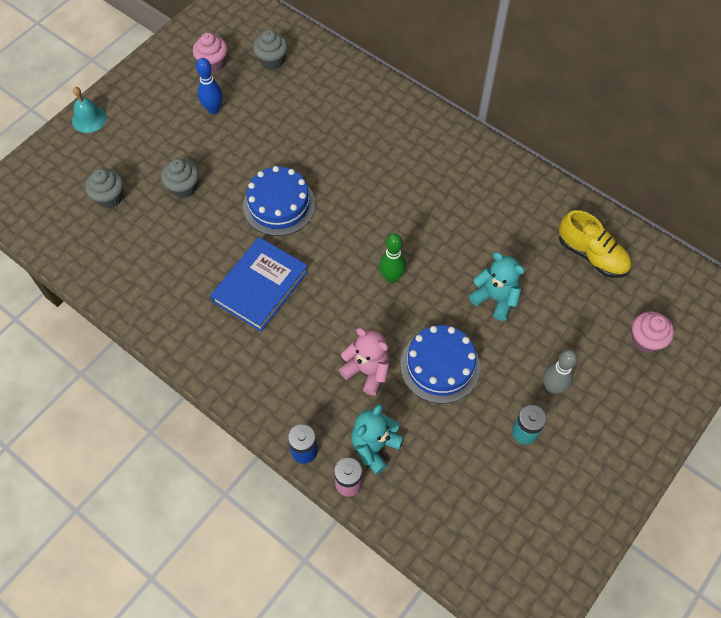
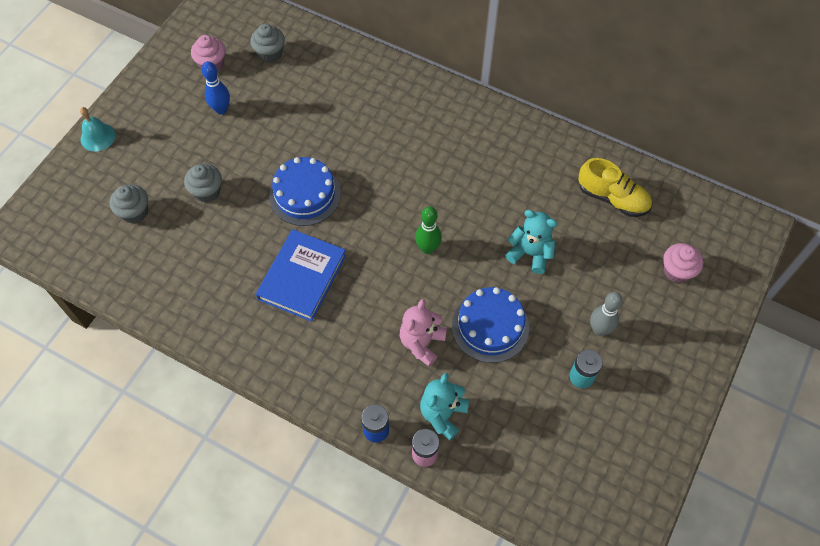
camera: 10 degrees left, 0 degrees up
(367, 371) = (422, 343): pink teddy bear -> pink teddy bear turned 90 degrees counterclockwise

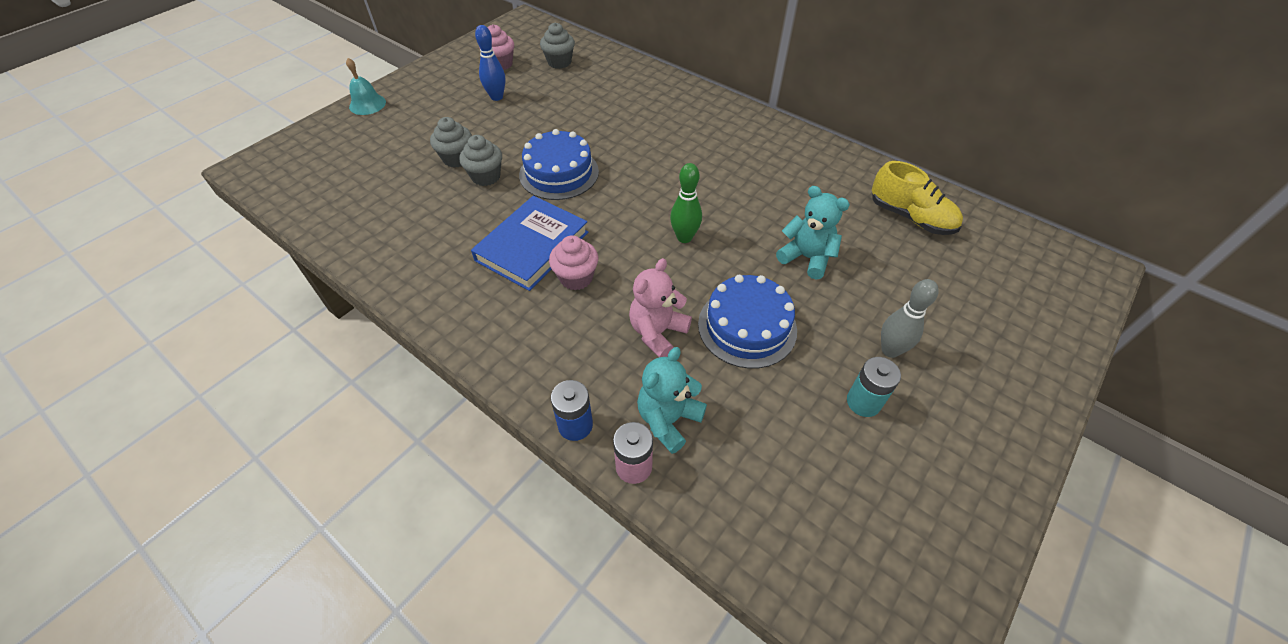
camera: 10 degrees right, 10 degrees down
(135, 212) = (375, 167): grey cupcake -> grey cupcake (486, 176)
(677, 271) = (993, 300): pink cupcake -> pink cupcake (576, 278)

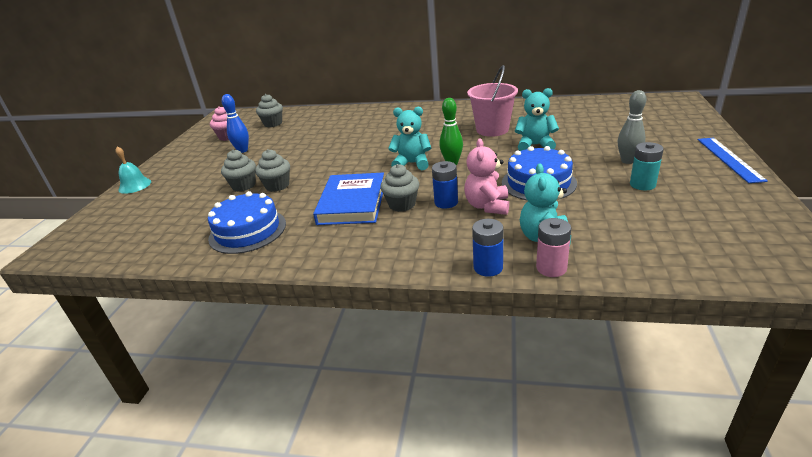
camera: 25 degrees left, 20 degrees down
(559, 173) = (331, 166): blue cake -> blue cake (247, 231)
(576, 278) = (402, 204): pink cupcake -> grey cupcake
(621, 300) = (446, 202): none -> blue battery
(642, 214) = (412, 163): none -> turquoise teddy bear
(784, 200) = (492, 130): none -> pink bucket
(910, 217) = (569, 113): yellow shoe -> none
(1027, 423) = (729, 159): none -> blue ruler

